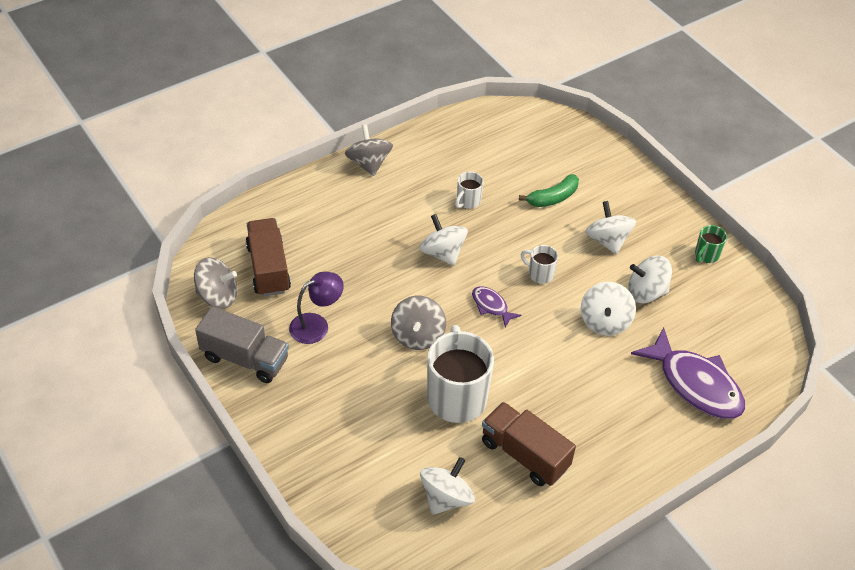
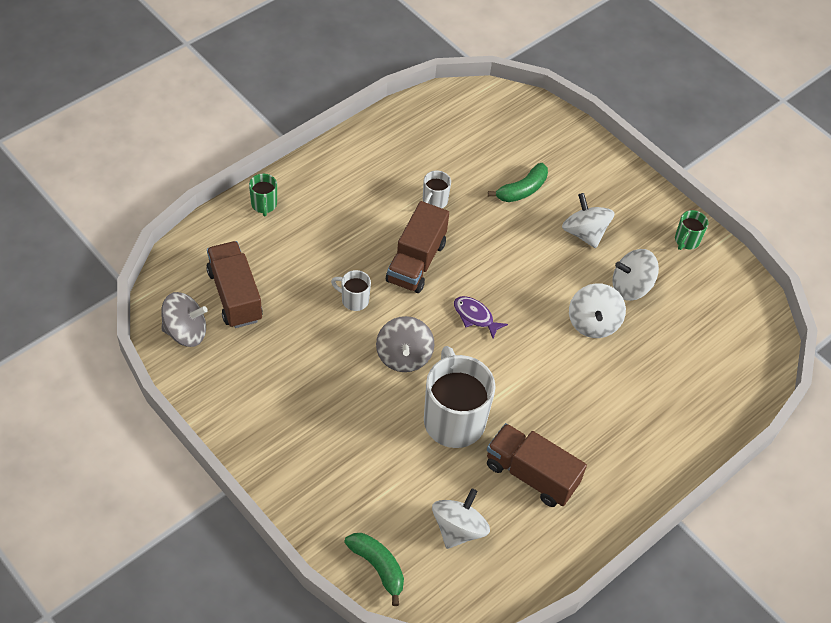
camera: 10 degrees left, 5 degrees up
(245, 358) = (226, 399): grey truck -> none
(309, 192) = (264, 205): none -> green mug
(316, 325) = (296, 354): purple lamp -> none
(363, 525) = (378, 567): none -> green banana
(369, 163) = (323, 166): grey spinning top -> none
(442, 253) = (416, 262): white spinning top -> brown truck
(540, 274) = (520, 276): white mug -> white mug (354, 300)
(695, 384) = (692, 382): purple fish -> none

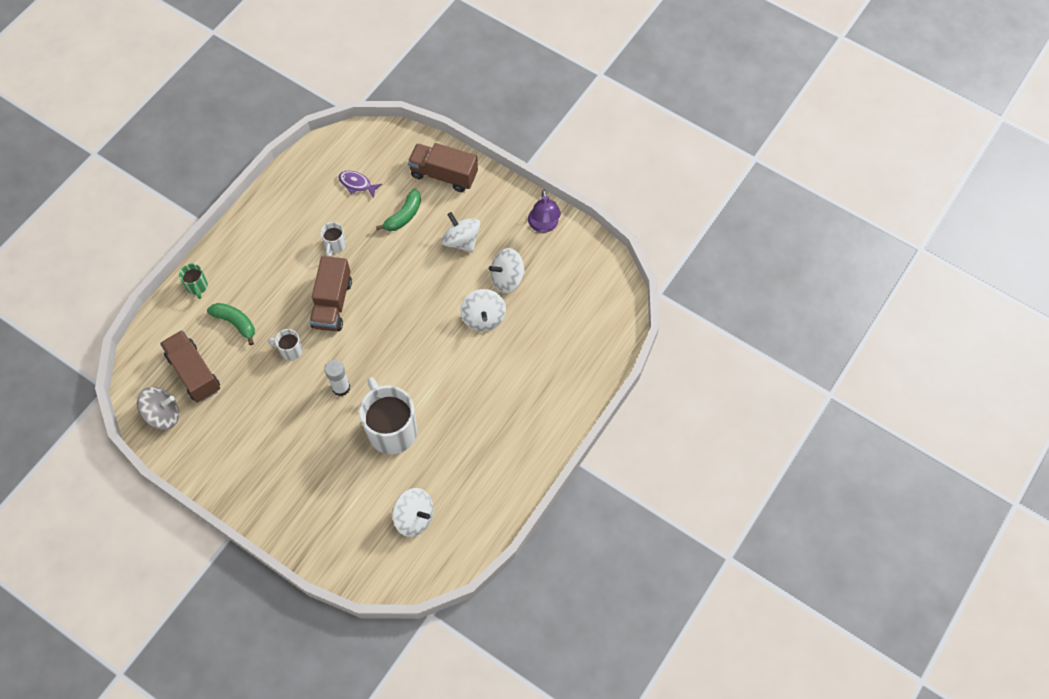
camera: 10 degrees left, 10 degrees up
(378, 567) = (360, 565): green banana -> green banana (235, 323)
(404, 356) = (341, 387): grey spinning top -> white glue stick
(458, 529) = (414, 517): white spinning top -> white spinning top turned 105 degrees clockwise
(475, 316) = (389, 338): purple fish -> purple fish (357, 184)
(531, 475) = (460, 458): brown truck -> brown truck (444, 175)
(686, 241) = (544, 225): green mug -> purple lamp

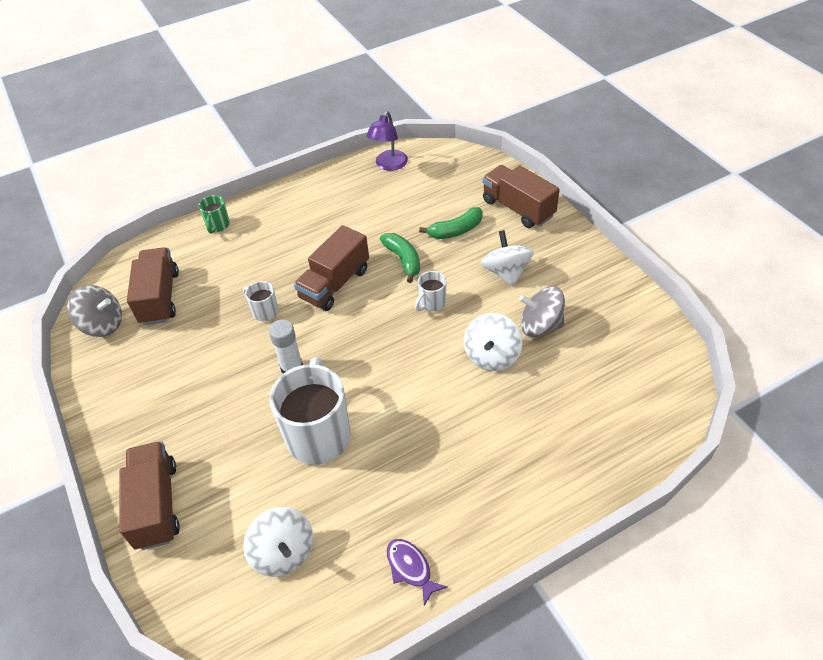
camera: 30 degrees right, 15 degrees down
(235, 323) = (230, 268): green banana -> green banana (403, 260)
(307, 527) = (156, 505): none -> brown truck
(335, 245) = (370, 234): white mug -> white mug (431, 303)
(357, 184) = (424, 190): purple fish -> purple fish (410, 568)
(507, 278) = (540, 325): white spinning top -> grey spinning top
(544, 225) = (609, 288): purple lamp -> purple lamp (389, 165)

